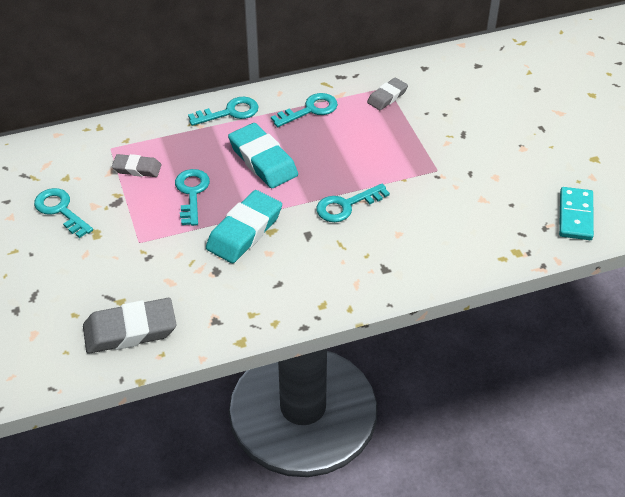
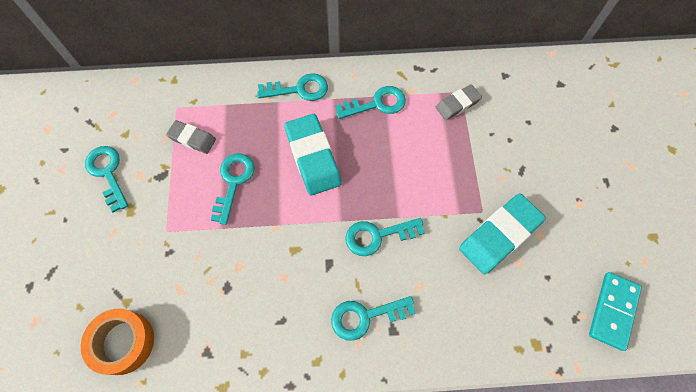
camera: 15 degrees right, 20 degrees up
(130, 330) = (123, 342): grey eraser -> orange tape
(244, 231) = (269, 243): turquoise eraser -> turquoise eraser (499, 235)
(356, 264) = (365, 316): none -> turquoise key

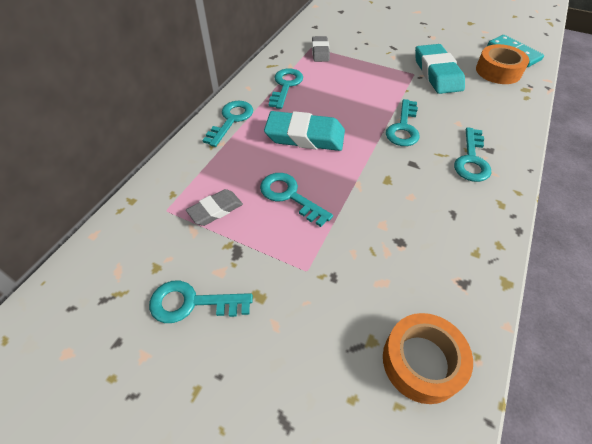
camera: 60 degrees left, 15 degrees down
(554, 302) = (498, 71): none -> orange tape

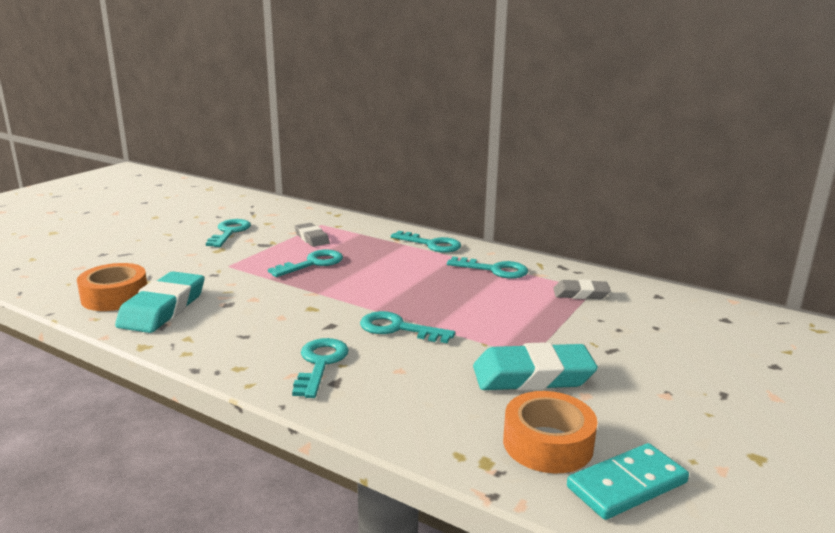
camera: 95 degrees right, 30 degrees down
(305, 136) = (397, 274): turquoise eraser -> turquoise eraser (163, 309)
(471, 160) = (320, 364): turquoise key -> turquoise key turned 75 degrees clockwise

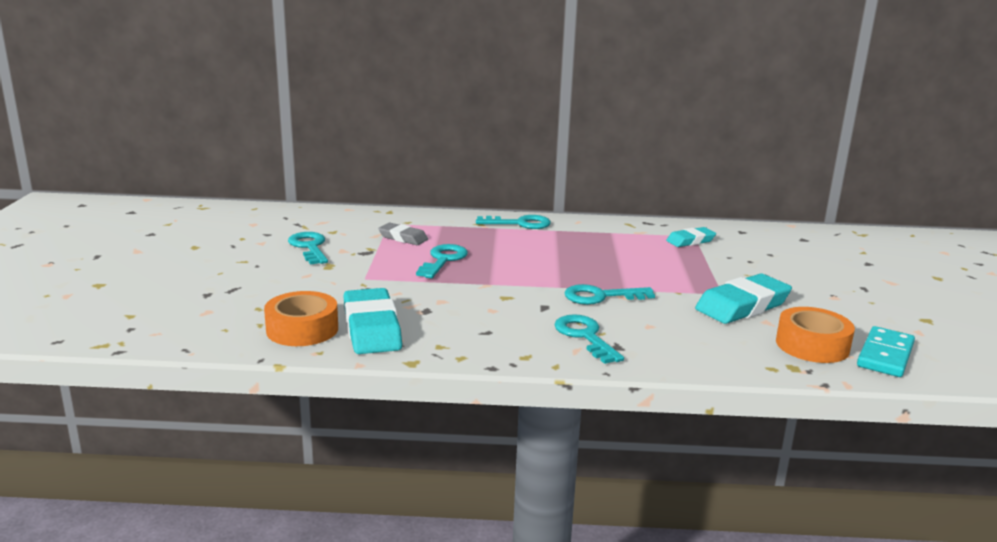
camera: 30 degrees left, 0 degrees up
(494, 270) = (602, 235): turquoise key -> none
(581, 294) = (690, 241): grey eraser -> turquoise eraser

